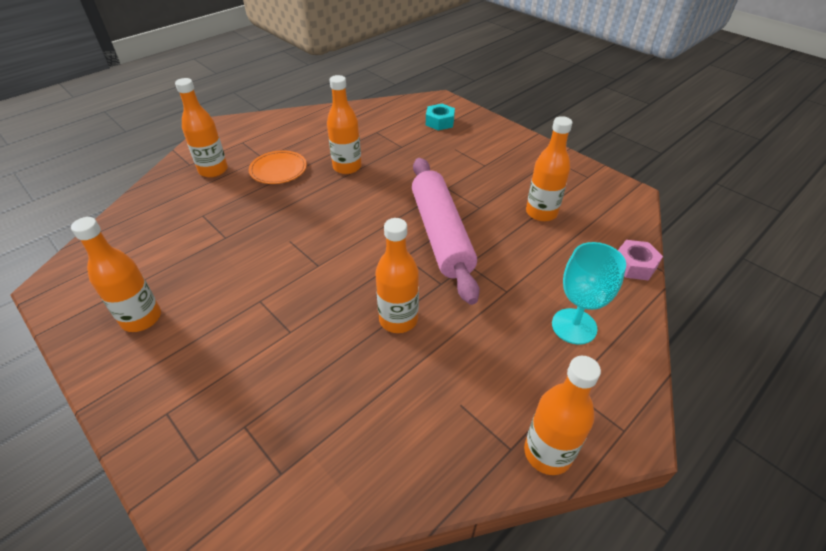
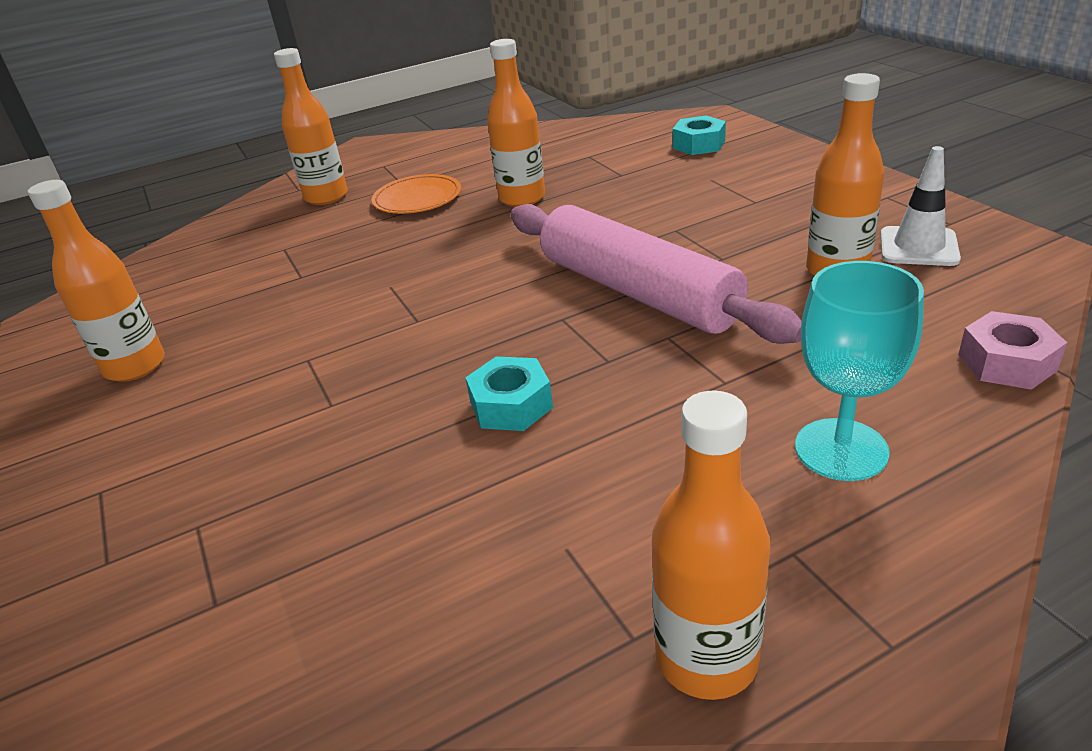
camera: 20 degrees right, 10 degrees down
(398, 319) = (511, 405): orange bottle -> turquoise nut
(441, 234) = (637, 292): pink rolling pin -> pink rolling pin turned 45 degrees counterclockwise
(577, 194) = (918, 247): none -> white traffic cone

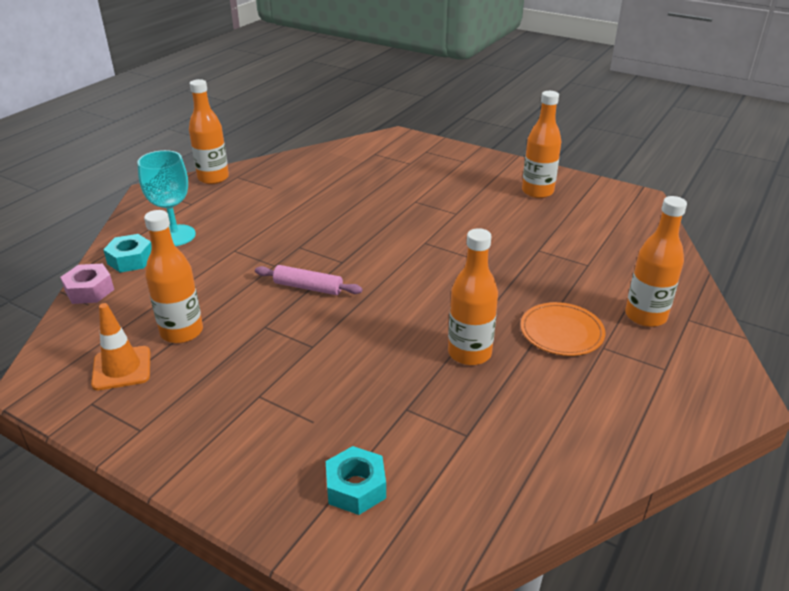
camera: 145 degrees right, 0 degrees up
(511, 405) = (330, 219): turquoise nut -> turquoise nut (130, 260)
(637, 292) = (308, 287): pink rolling pin -> pink rolling pin, size x0.46
(918, 247) = (122, 368): white traffic cone -> orange traffic cone

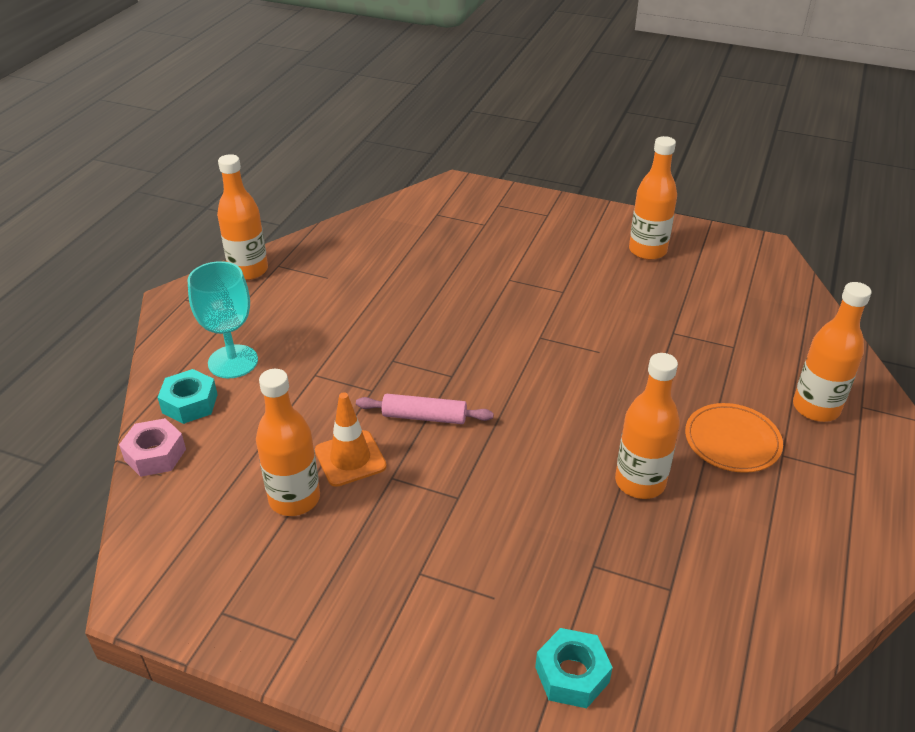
camera: 10 degrees left, 5 degrees up
(122, 368) = (240, 559): orange traffic cone -> orange traffic cone (350, 458)

